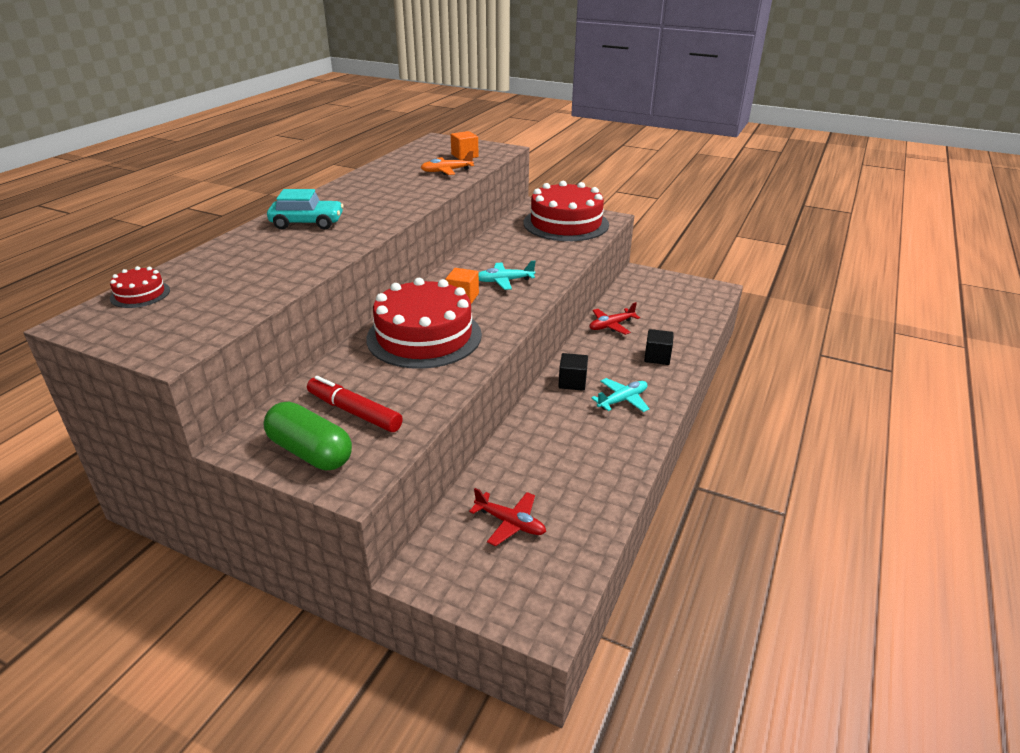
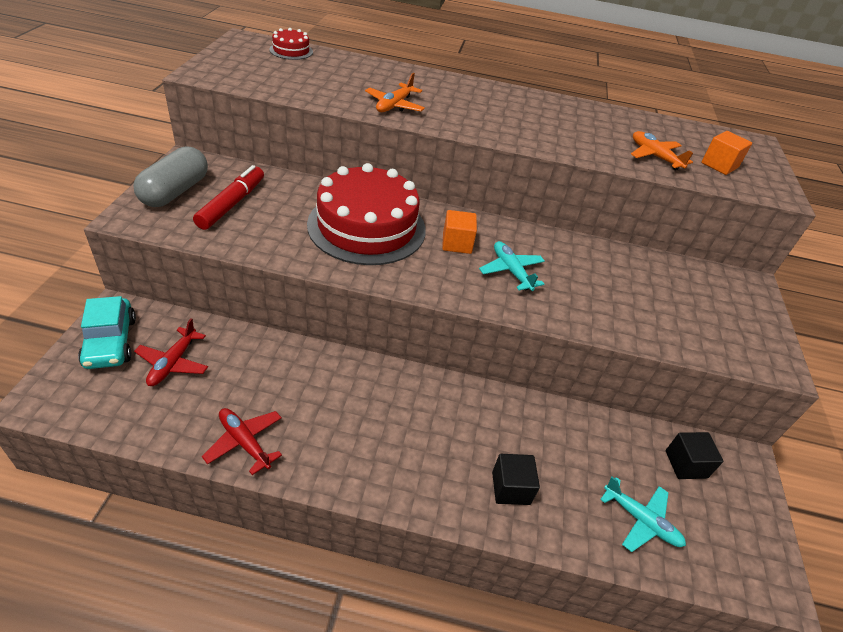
camera: 70 degrees right, 10 degrees up
(307, 223) = (453, 94): turquoise car -> turquoise car (110, 342)
(310, 452) = (175, 191): green capsule -> grey capsule
(317, 251) = (394, 105): none -> orange plane
(566, 223) = (714, 316): red cake -> none
(572, 382) = (419, 395): black cube -> black cube (686, 464)
(611, 326) = (568, 429): red plane -> red plane (244, 442)
(622, 400) = (395, 449): turquoise plane -> turquoise plane (641, 520)

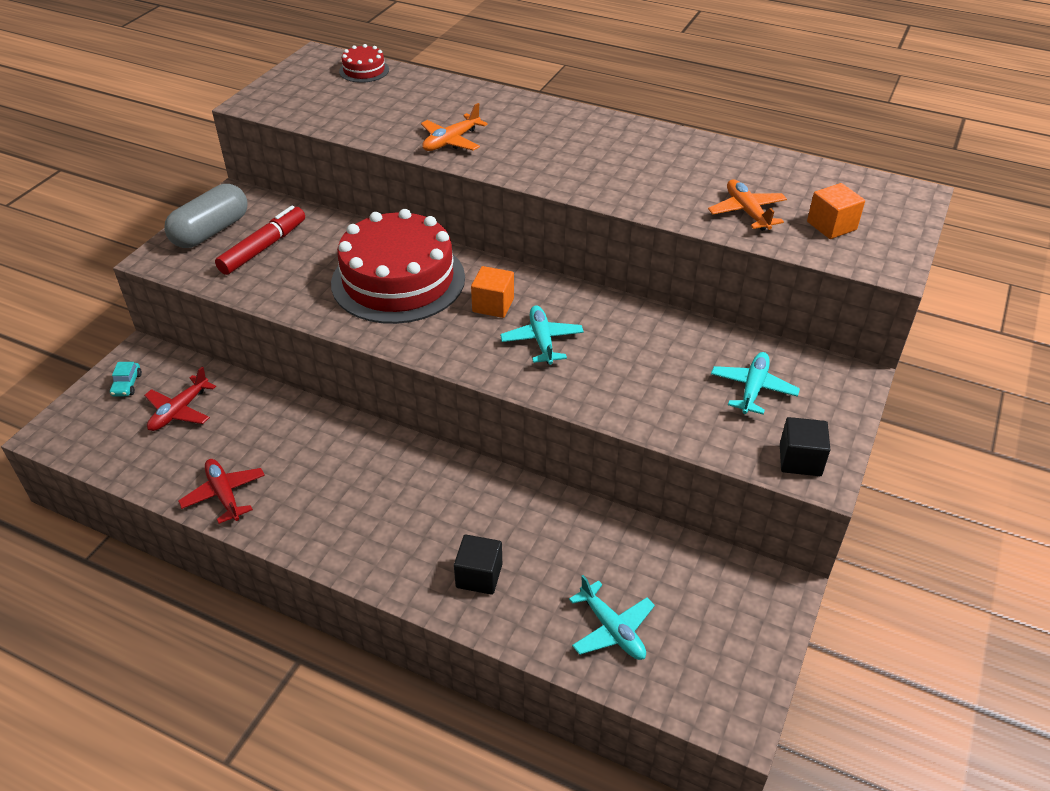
camera: 20 degrees right, 0 degrees up
(110, 342) = (127, 385): turquoise car -> turquoise car, size x0.50
(686, 464) = (700, 582): black cube -> black cube (800, 460)
(689, 298) = (753, 389): none -> turquoise plane

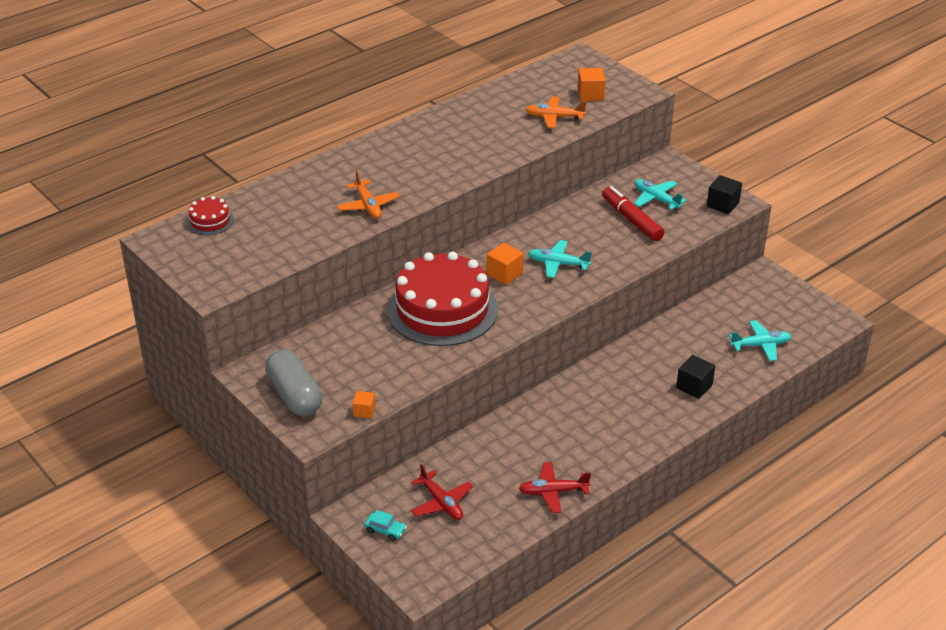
camera: 65 degrees left, 5 degrees down
(202, 279) = (364, 411): none -> orange cube
(263, 248) = (344, 370): red marker -> red marker (631, 220)

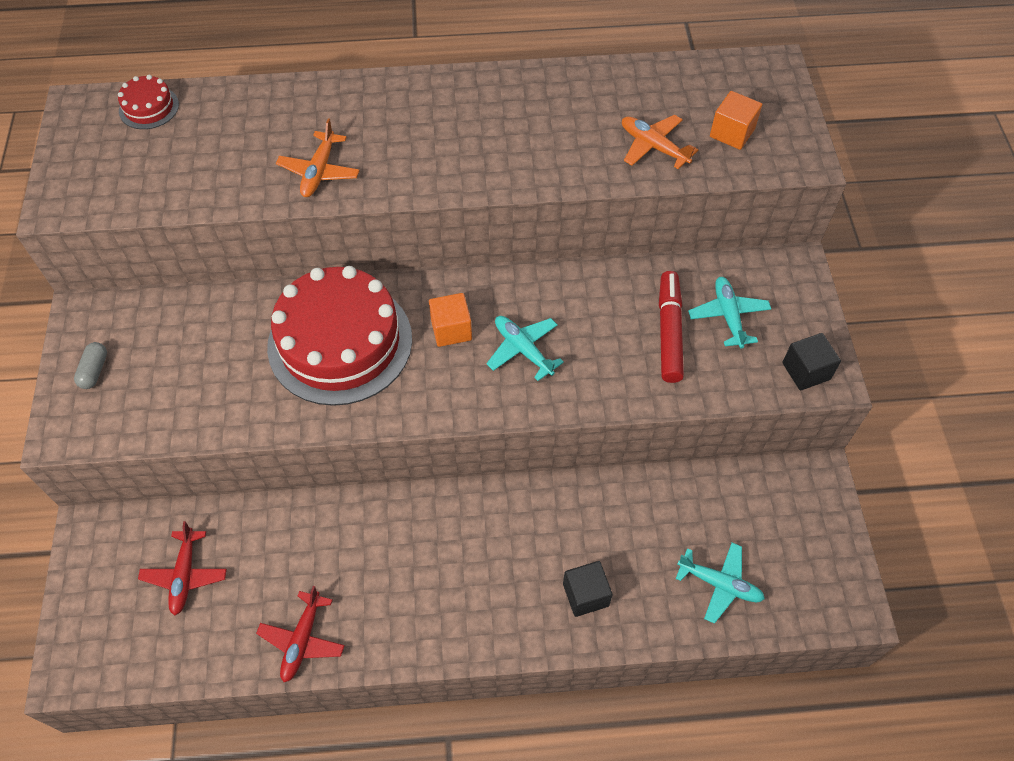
camera: 35 degrees right, 20 degrees up
(295, 395) = (94, 371): grey capsule -> grey capsule, size x0.48
(364, 411) = (135, 436): orange cube -> none
(385, 530) = (104, 574): turquoise car -> none
(553, 492) = (302, 640): red plane -> red plane turned 105 degrees counterclockwise

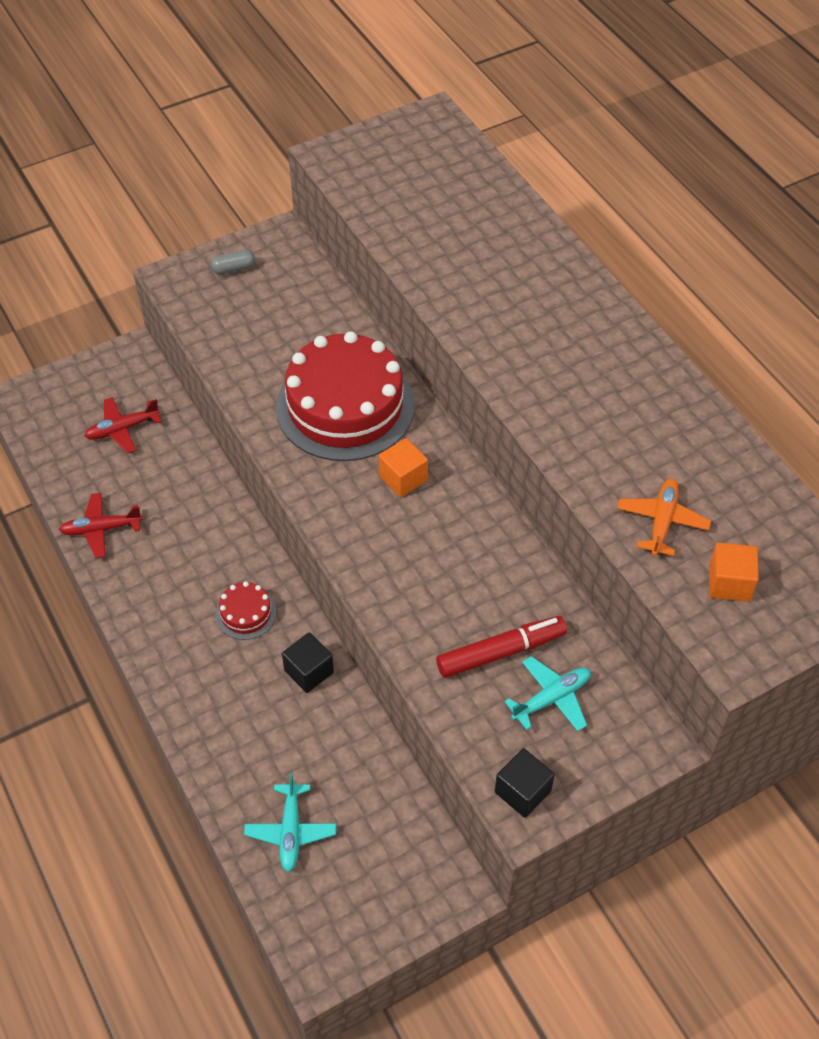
camera: 65 degrees right, 5 degrees down
(149, 107) = (460, 156): red cake -> red cake (246, 613)
(319, 171) = (463, 290): orange plane -> none
(523, 349) = (412, 540): turquoise plane -> none
(585, 594) = (230, 720): black cube -> black cube (309, 671)

